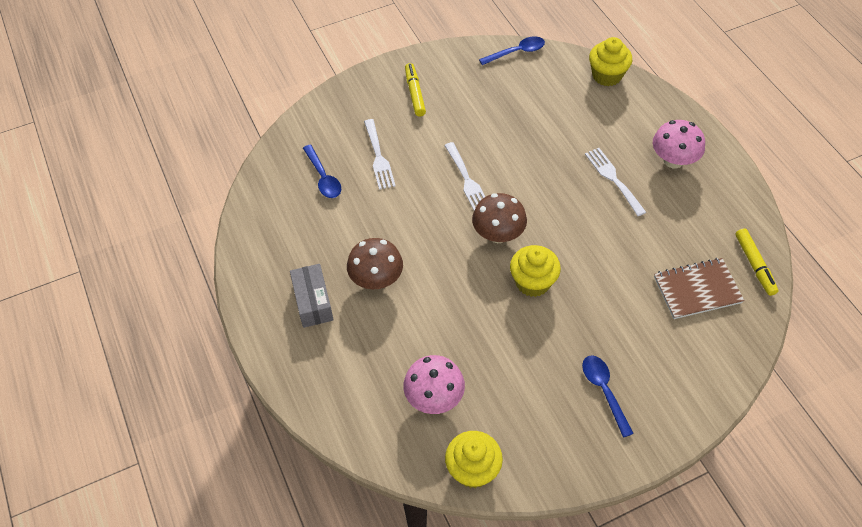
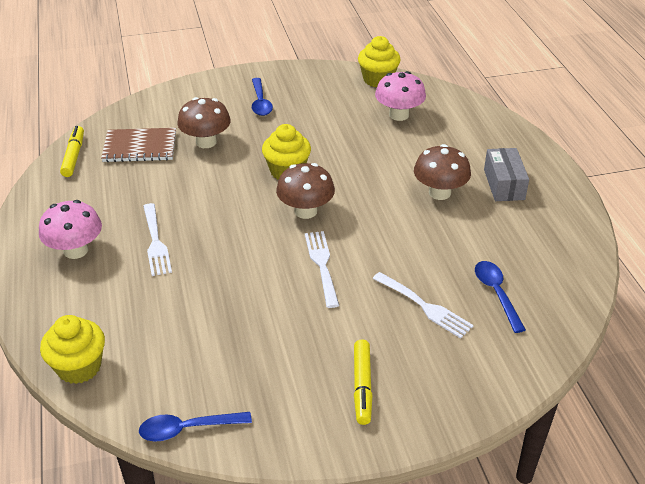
camera: 170 degrees left, 15 degrees down
(379, 157) = (425, 306): white fork -> white fork turned 135 degrees clockwise
(633, 310) = (206, 142): none -> brown mushroom

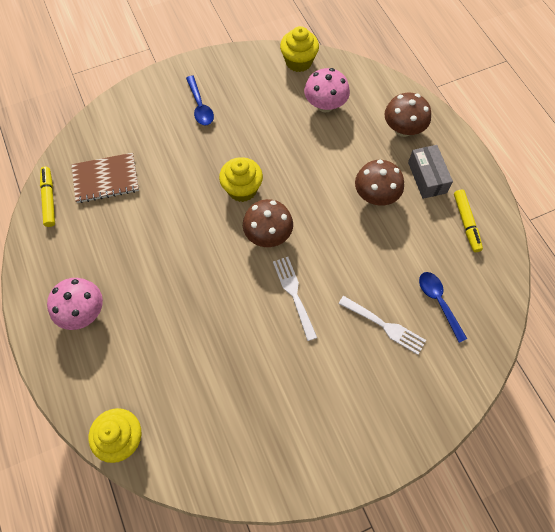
camera: 10 degrees left, 25 degrees up
(156, 242) = (149, 291): white fork -> none
(188, 429) = (225, 484): blue spoon -> none
(206, 142) = (163, 164): brown mushroom -> brown mushroom (403, 129)
(362, 386) = (351, 417): yellow marker -> yellow marker (466, 223)

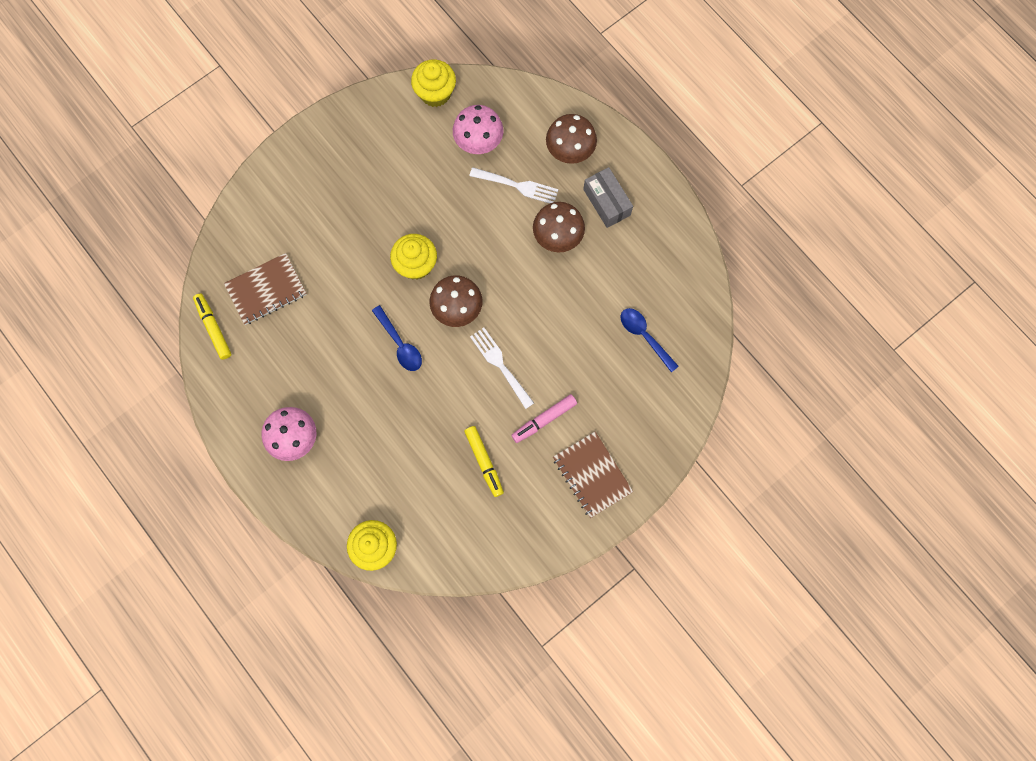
camera: 15 degrees left, 10 degrees up
(200, 106) = (341, 177): blue spoon -> blue spoon (399, 343)
(322, 356) = (544, 420): none -> pink marker
(357, 424) = (592, 475): none -> brown notebook
(385, 326) = (597, 374): white fork -> white fork (518, 186)
(466, 223) = (656, 244): yellow marker -> yellow marker (484, 462)

